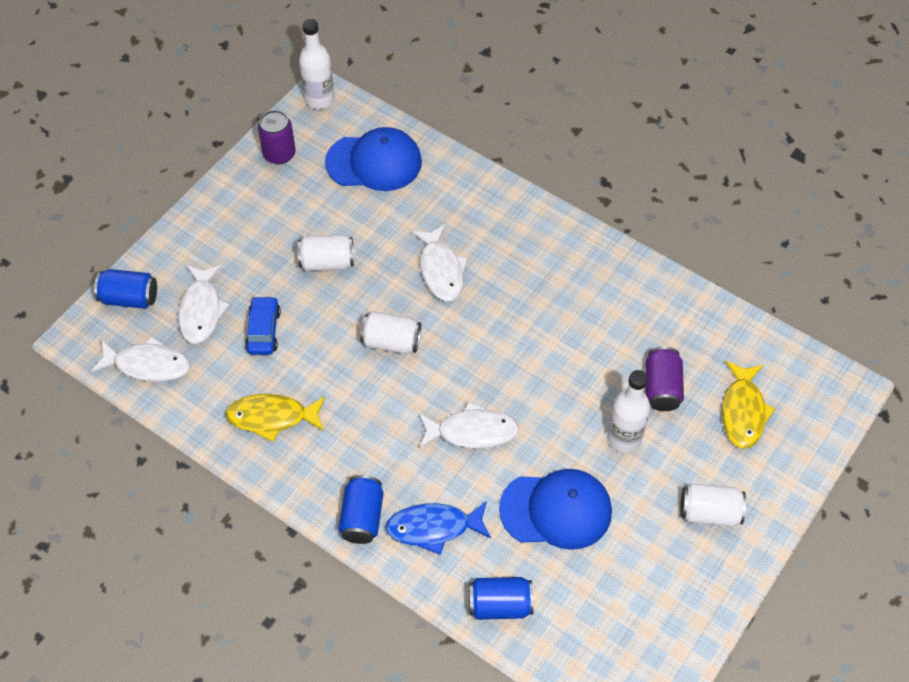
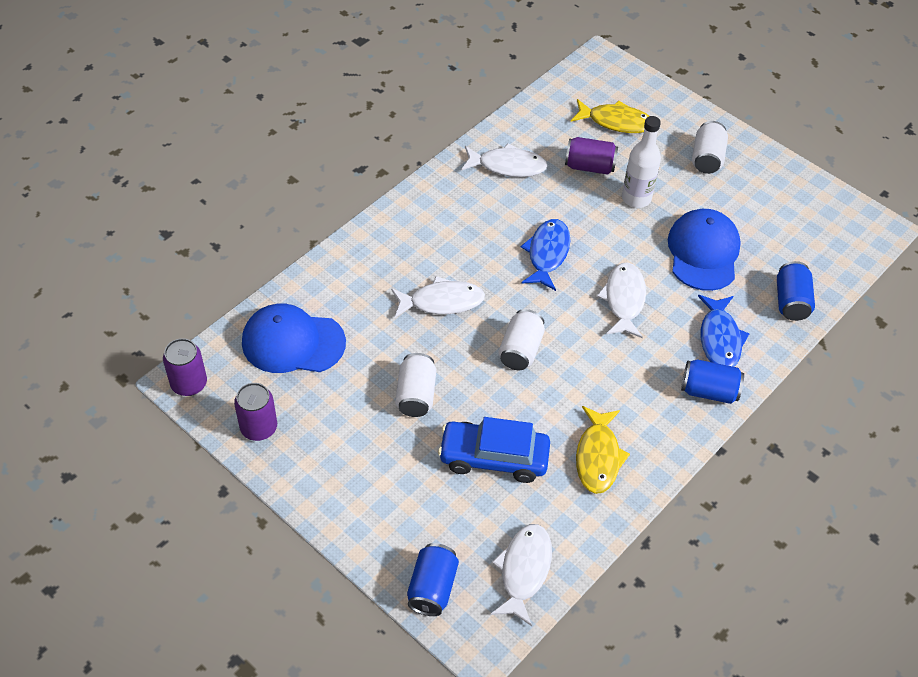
camera: 85 degrees left, 5 degrees down
(201, 310) = (459, 515): white fish -> white fish (508, 166)
(263, 331) = (493, 458): blue car -> blue car, size x1.58
(319, 99) = (189, 384): white bottle -> purple can
(374, 162) = (293, 342): blue cap -> blue cap turned 90 degrees counterclockwise
(522, 355) = (547, 253): none -> blue fish

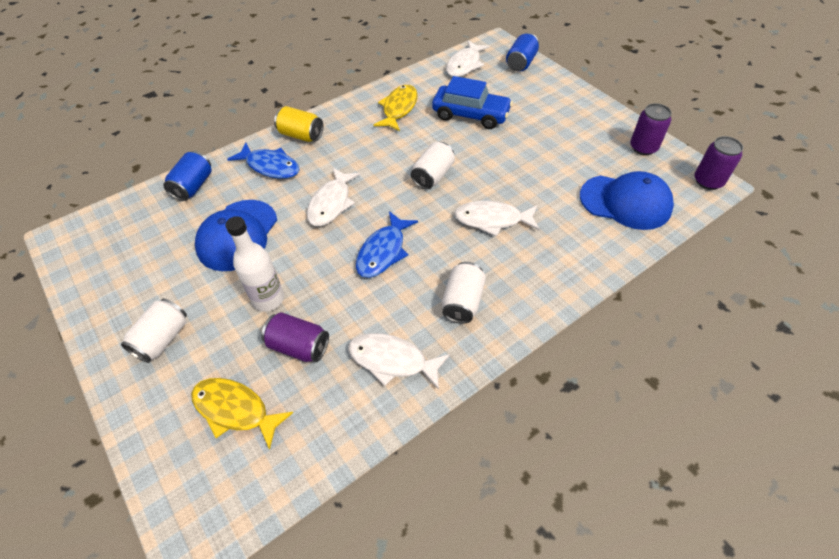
camera: 165 degrees left, 0 degrees up
(416, 395) = (522, 155): white can -> white can (463, 302)
(709, 391) = (301, 135): blue can -> yellow can
(720, 339) = (270, 166): blue fish -> blue fish turned 105 degrees clockwise

